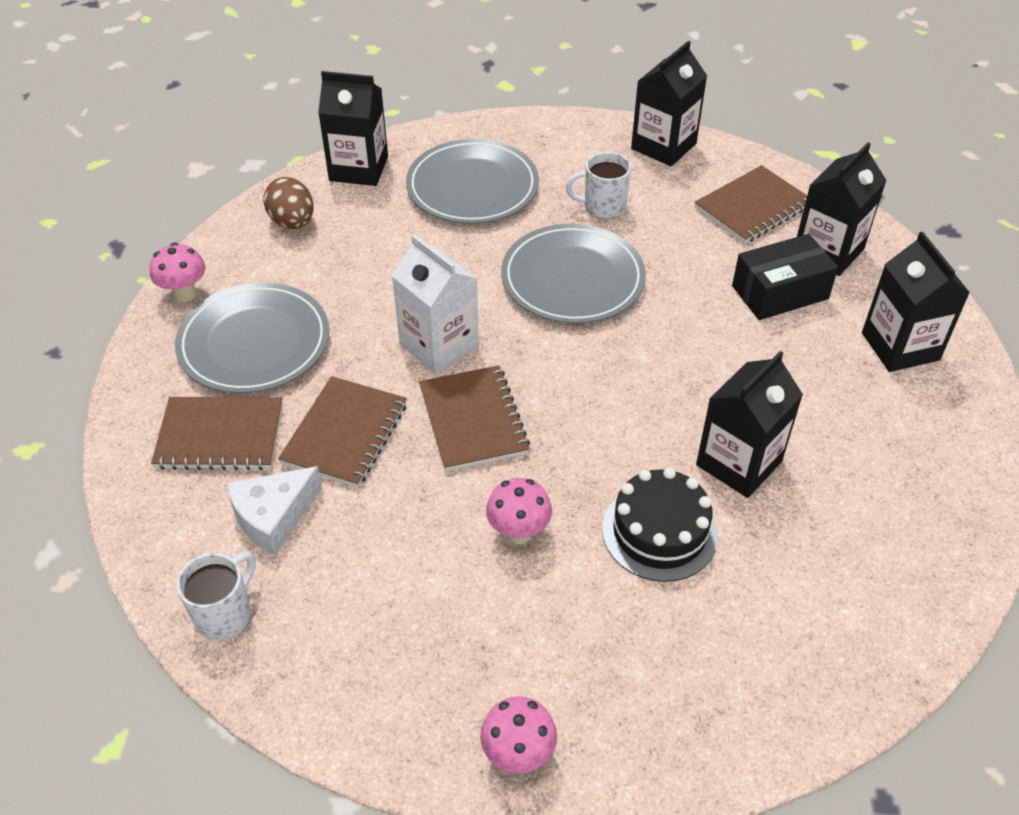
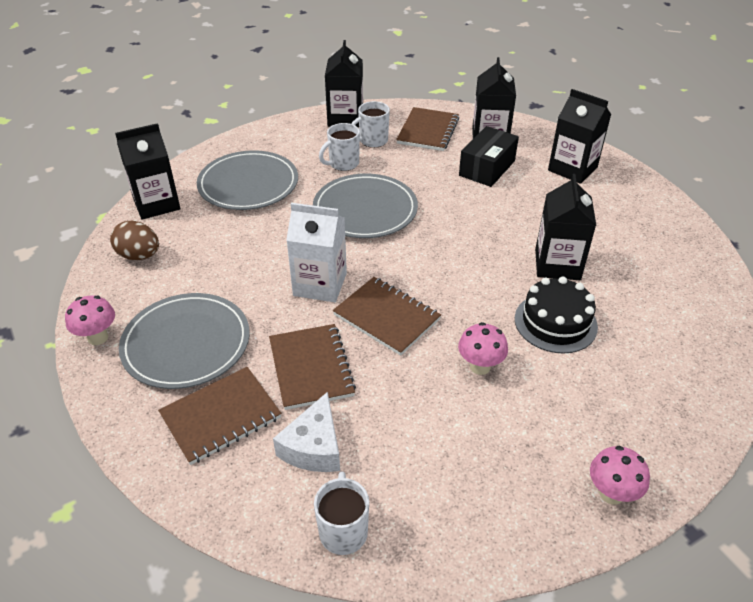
camera: 35 degrees left, 5 degrees down
(668, 191) = (372, 141): none -> white mug

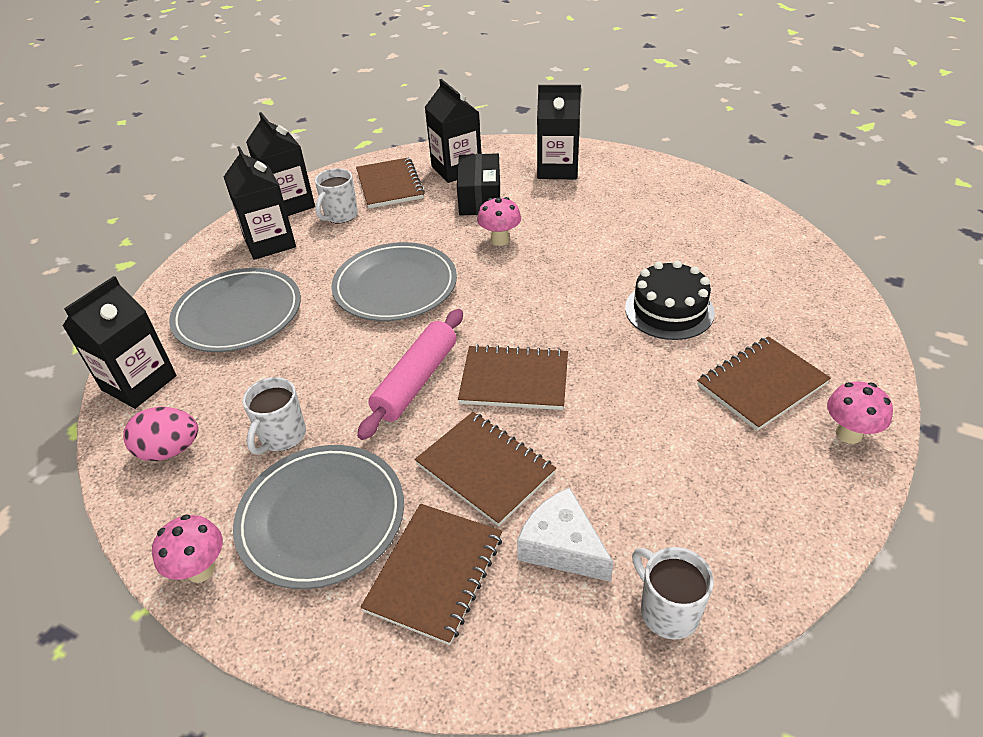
camera: 30 degrees left, 0 degrees up
(139, 255) = (170, 450): brown egg -> pink egg
(314, 447) = (562, 546): white cheese -> white cheese turned 150 degrees clockwise
(320, 284) = (416, 381): white carton -> pink rolling pin
(343, 164) = (329, 250): white mug -> white mug (282, 436)
(480, 366) = (643, 382): pink mushroom -> pink mushroom (500, 240)
(557, 264) = (623, 258): black carton -> black carton (270, 242)
(575, 417) = (761, 384): none -> brown notebook

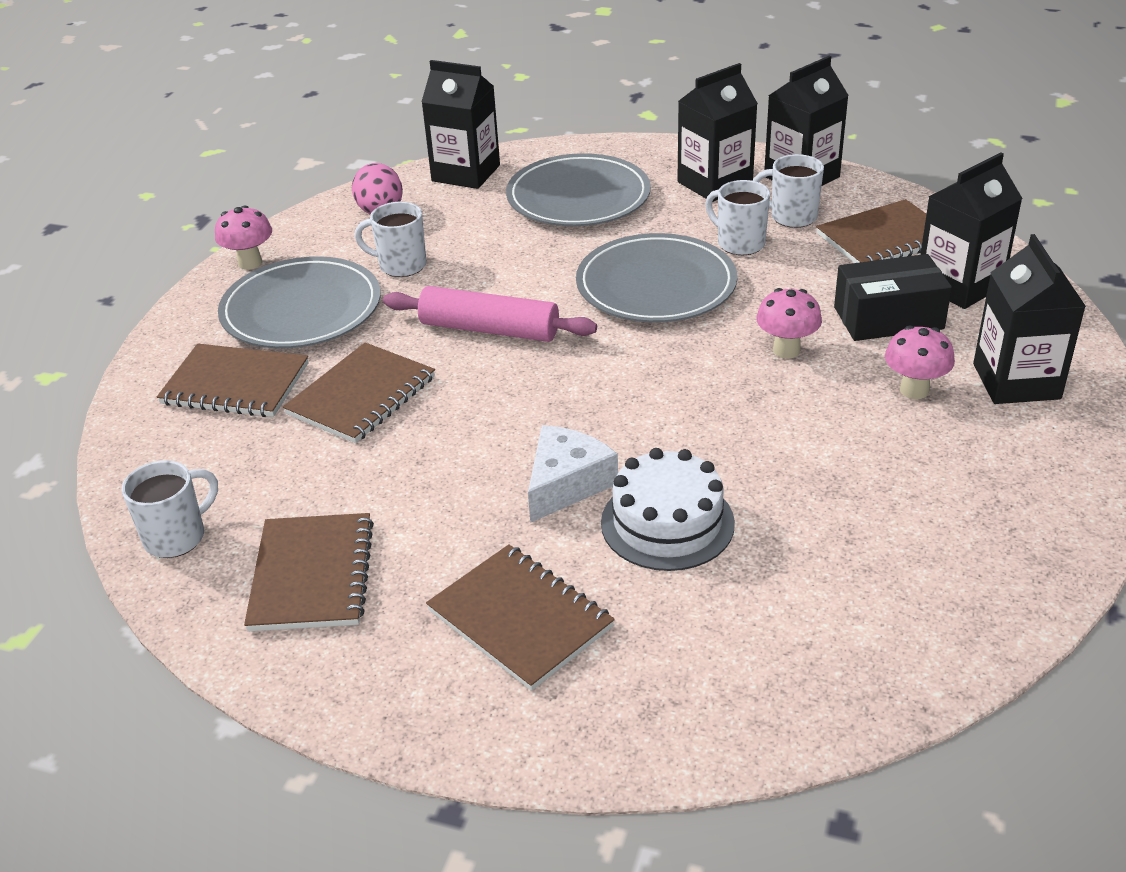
camera: 80 degrees right, 5 degrees down
(361, 242) = (739, 243): none -> white mug
(514, 380) = (500, 398): brown notebook -> brown notebook (312, 575)
(562, 546) = (260, 459): white cheese -> white cheese (566, 484)
(669, 310) = (667, 523): black cake -> white cake
(848, 434) = (430, 707): pink mushroom -> pink mushroom (914, 390)

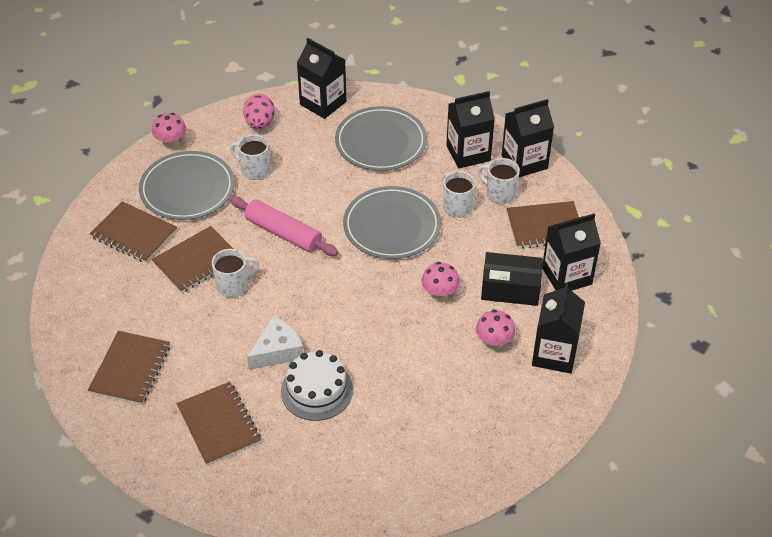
camera: 15 degrees right, 10 degrees up
(177, 537) = (74, 327): white mug -> white mug (234, 286)

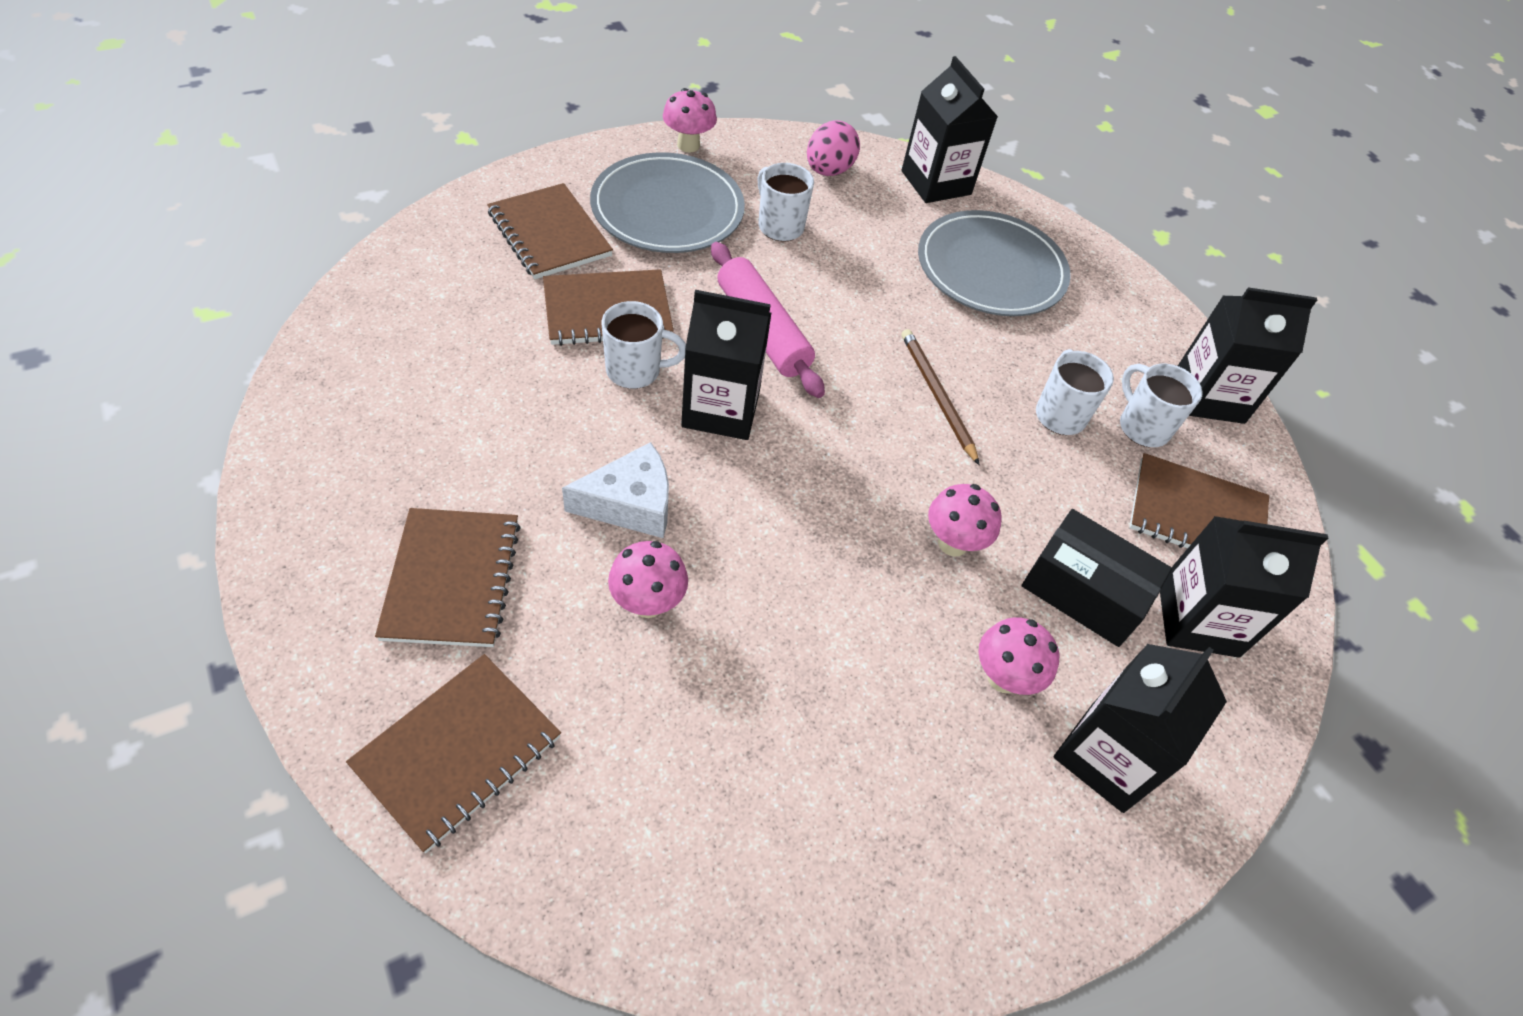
camera: 20 degrees right, 5 degrees up
(130, 369) = (392, 420): brown notebook -> brown notebook (458, 752)
(317, 390) = (648, 603): white cake -> pink mushroom
(392, 226) = (937, 395): grey plate -> brown pencil
(468, 153) = (1121, 343): black carton -> black carton (721, 409)

